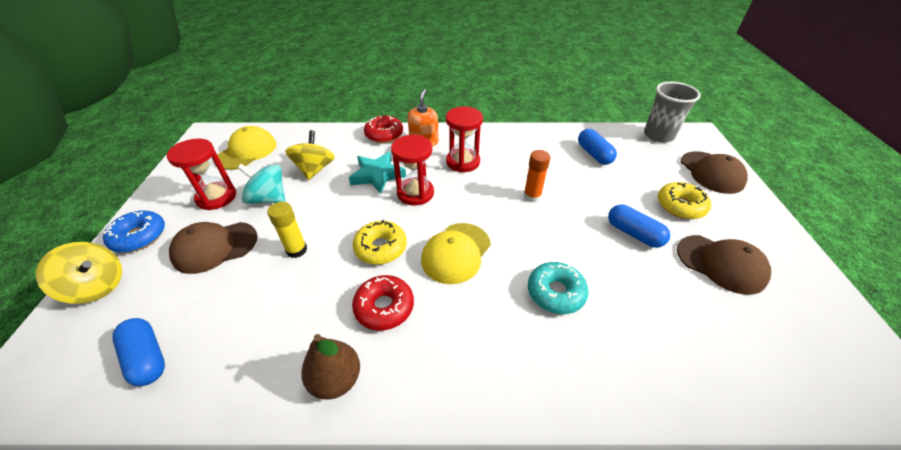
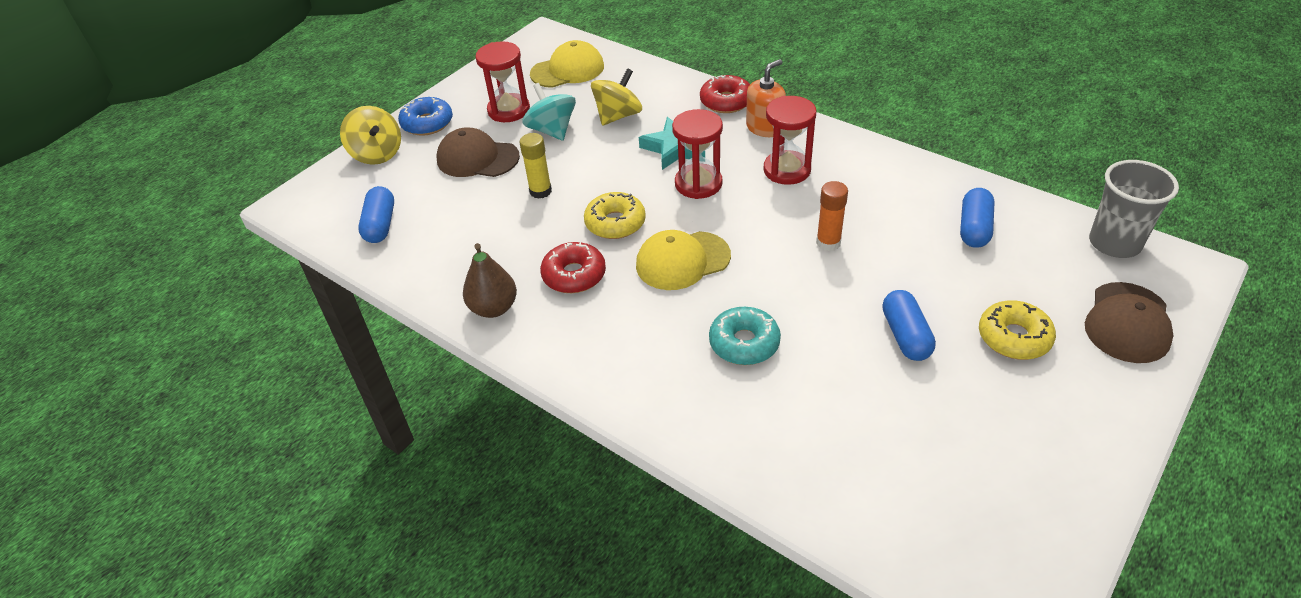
camera: 40 degrees right, 0 degrees up
(721, 264) = (976, 415): brown cap -> none

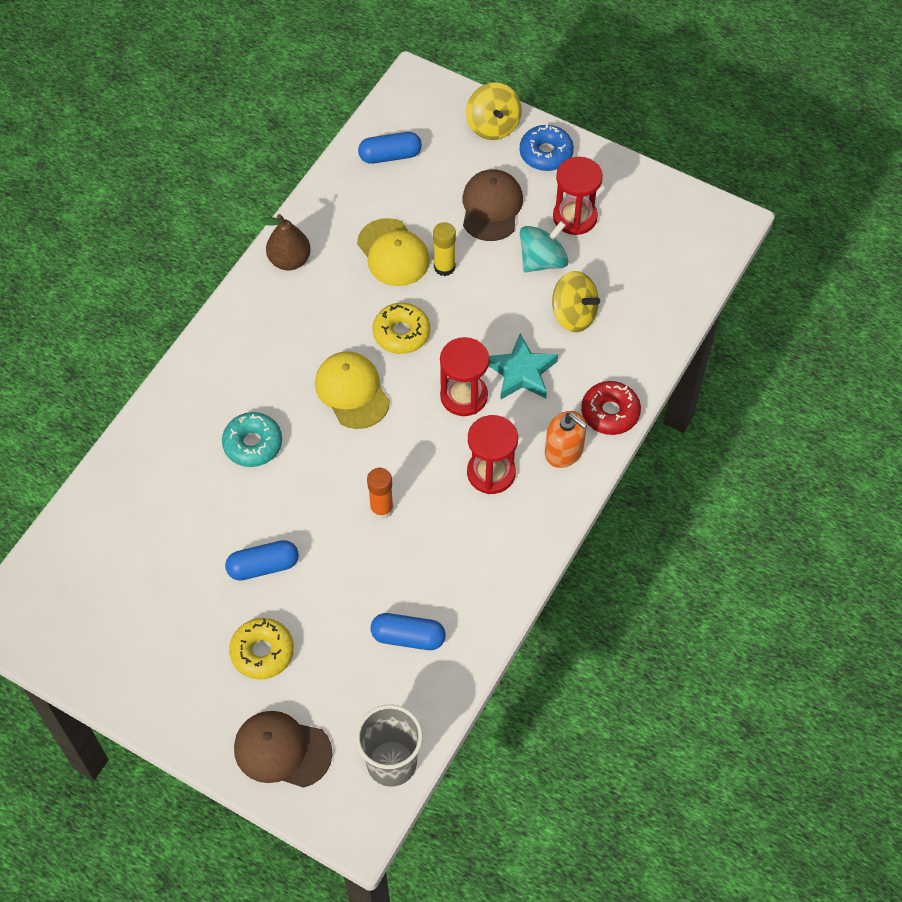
camera: 80 degrees right, 15 degrees up
(377, 154) = (493, 126): yellow spinning top -> yellow spinning top turned 60 degrees counterclockwise
(568, 70) = (657, 257): yellow cap -> yellow cap (393, 253)
(574, 275) = (331, 311): red donut -> none

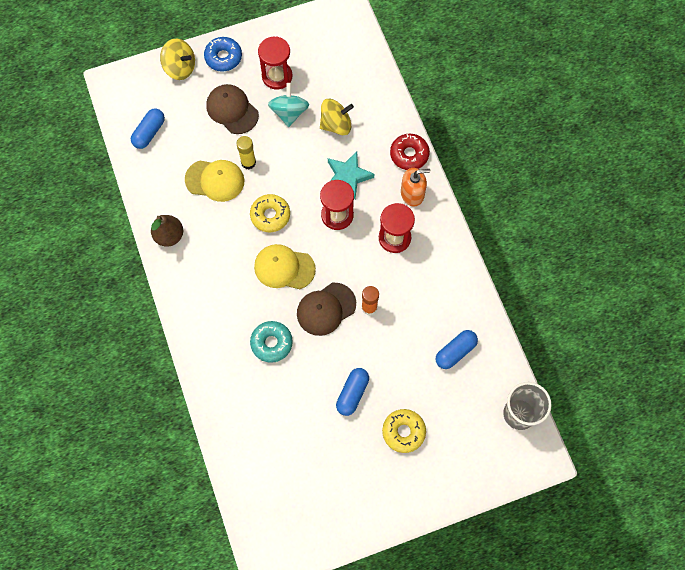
camera: 50 degrees left, 10 degrees up
(282, 750) = (468, 464): brown cap -> brown cap (326, 309)

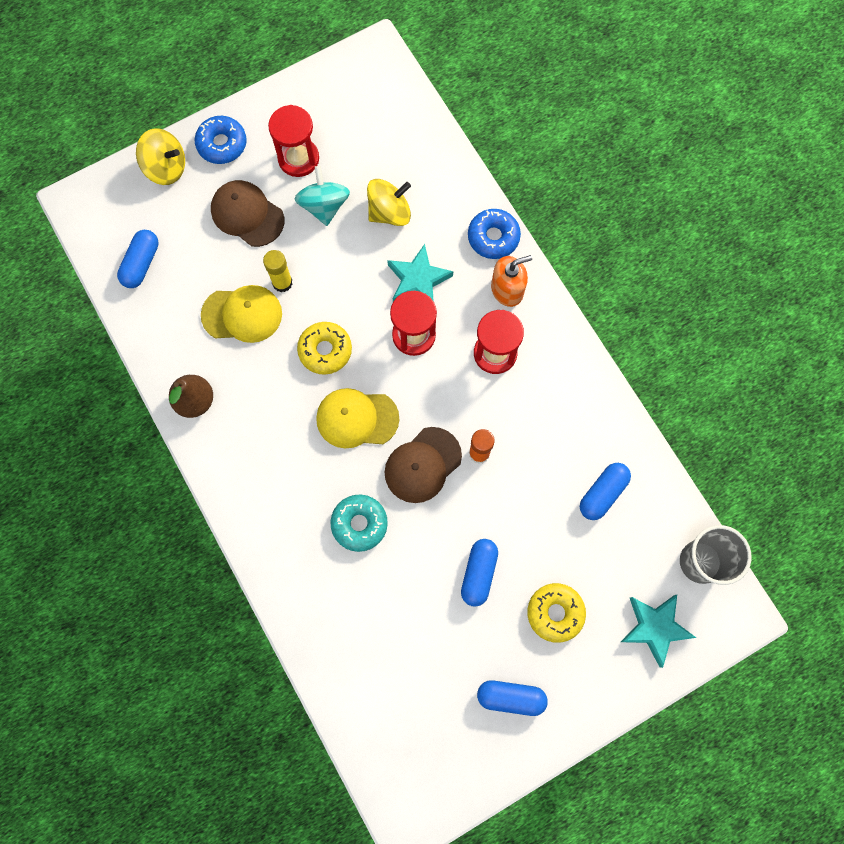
camera: 10 degrees left, 5 degrees up
(359, 487) = (511, 697): none -> blue capsule
(409, 154) = (493, 237): red donut -> blue donut
(476, 456) = (655, 628): none -> turquoise star

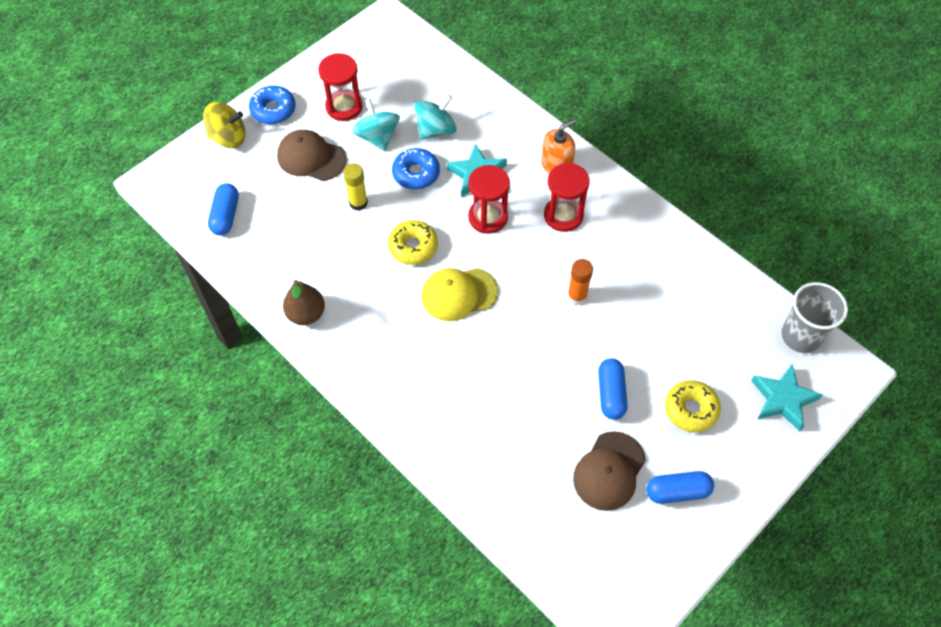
camera: 15 degrees left, 15 degrees down
(242, 314) = (329, 235): yellow cap -> none
(359, 524) = (489, 379): turquoise donut -> none
(389, 212) = (436, 130): yellow spinning top -> turquoise spinning top
(422, 465) = (530, 317): brown cap -> brown cap (609, 471)
(493, 237) = (531, 129): blue donut -> blue donut (416, 173)
(602, 493) = (696, 302): blue capsule -> none

